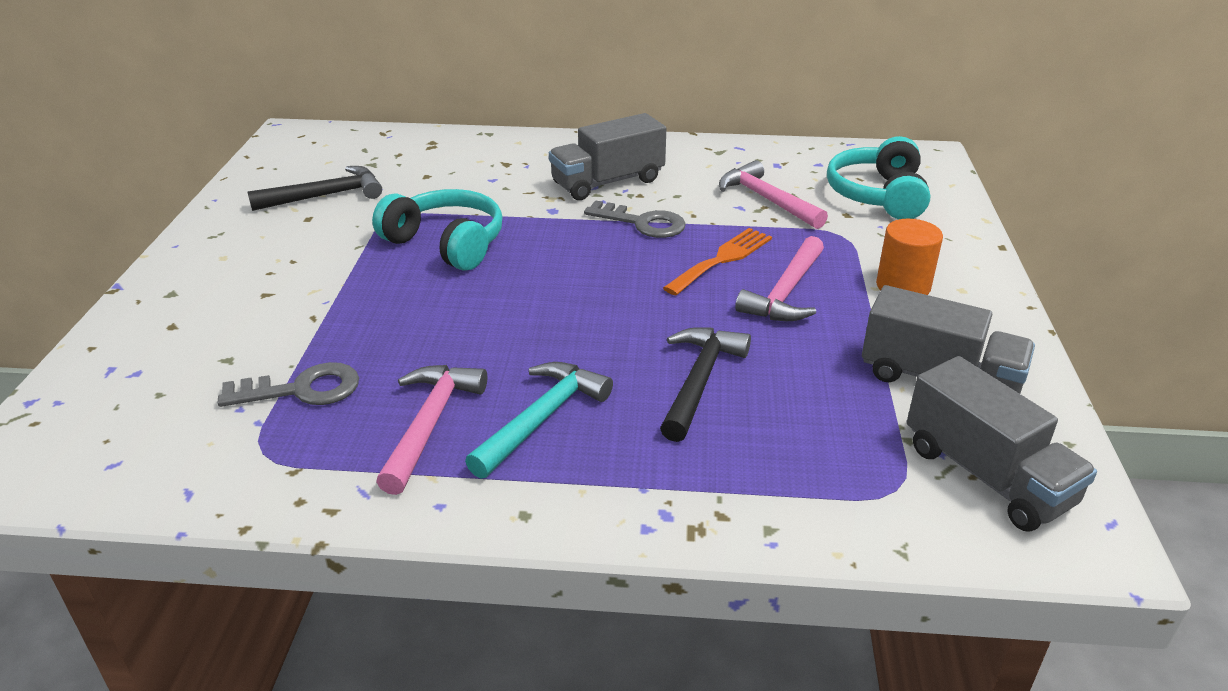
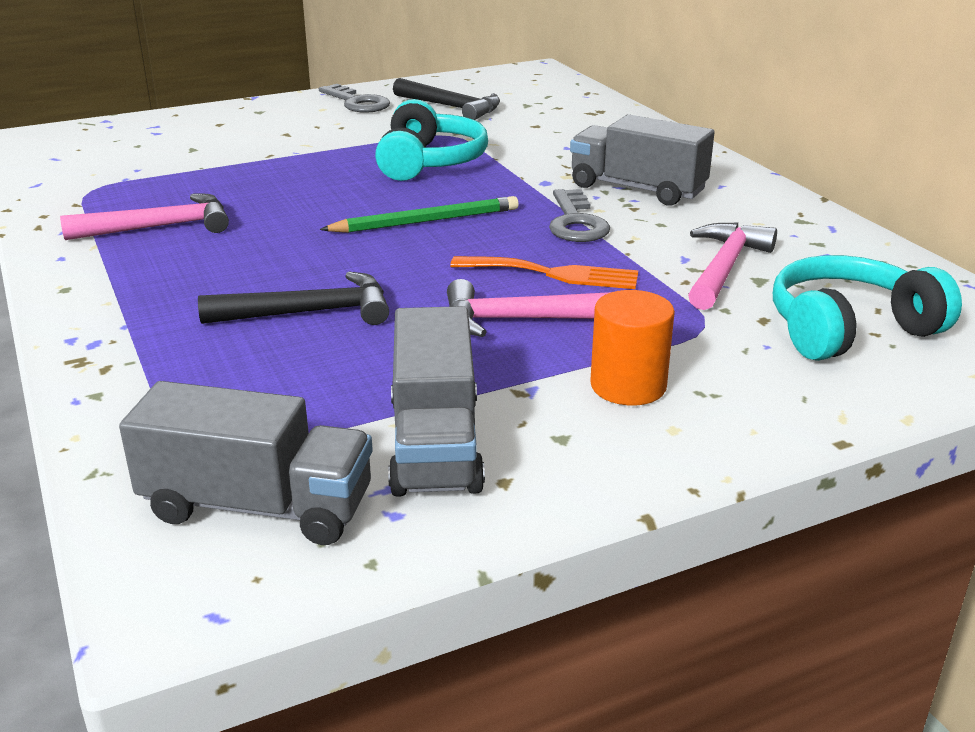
camera: 60 degrees right, 5 degrees down
(302, 389) = (173, 178): grey key -> grey key (357, 103)
(542, 418) = (196, 263): turquoise hammer -> none
(573, 281) = (426, 221): none -> green pencil
(986, 475) = (258, 506): grey truck -> grey truck turned 105 degrees counterclockwise

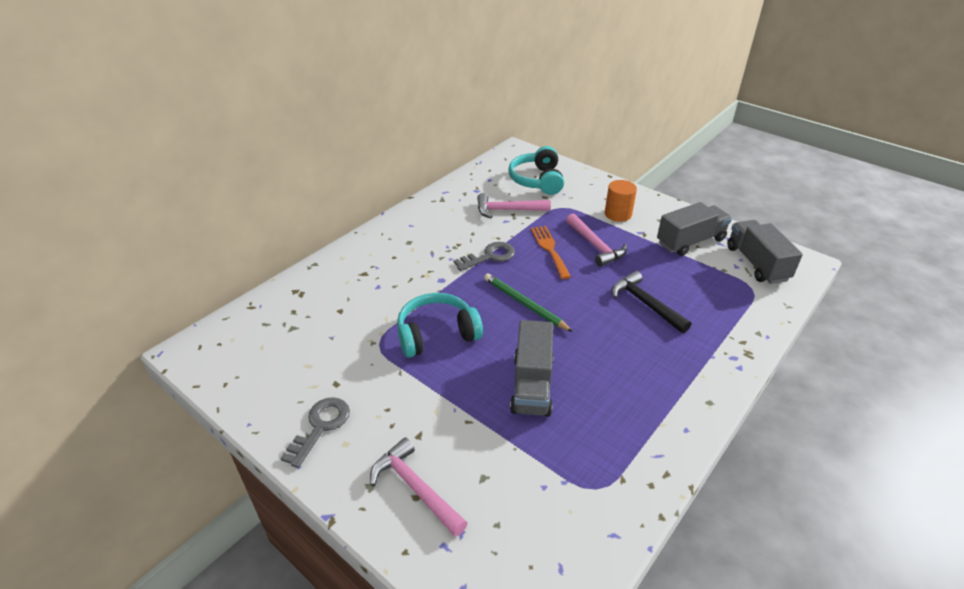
camera: 115 degrees left, 10 degrees up
(160, 227) = (616, 408): pink hammer -> pink hammer (415, 488)
(451, 107) = (313, 364): black hammer -> none
(637, 189) = (432, 248): grey truck -> grey truck (532, 385)
(849, 329) = (537, 180): turquoise headphones -> turquoise headphones turned 45 degrees clockwise

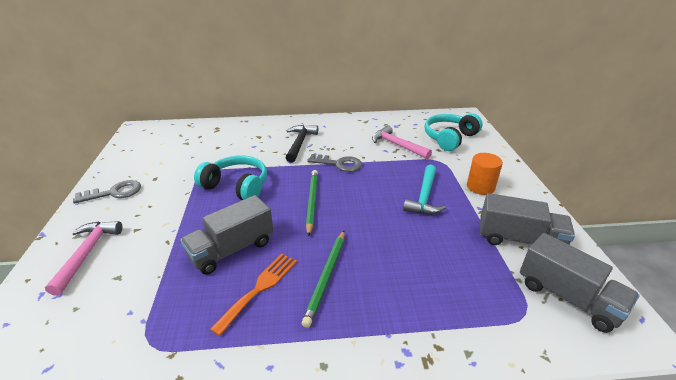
camera: 45 degrees right, 5 degrees down
(549, 249) = (386, 181): orange fork -> orange fork (259, 288)
(595, 246) = (424, 197): pink hammer -> turquoise hammer
(627, 351) = (326, 277): none -> green pencil
(645, 303) = (397, 256): black hammer -> black hammer (300, 143)
(756, 263) = (567, 297): grey truck -> grey truck turned 105 degrees clockwise

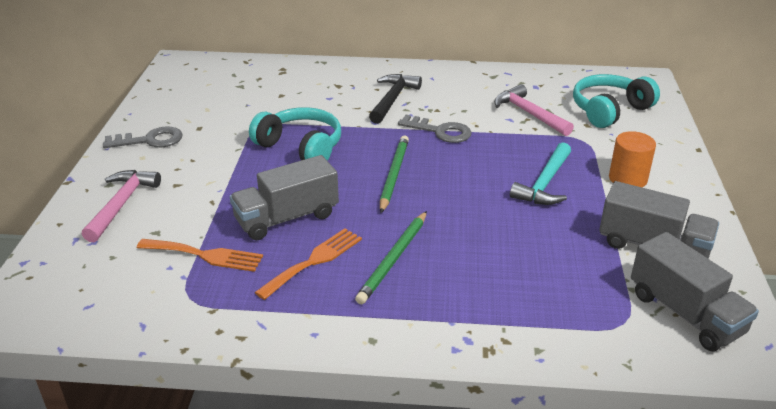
camera: 10 degrees right, 0 degrees up
(163, 295) = (205, 255): none -> orange fork

